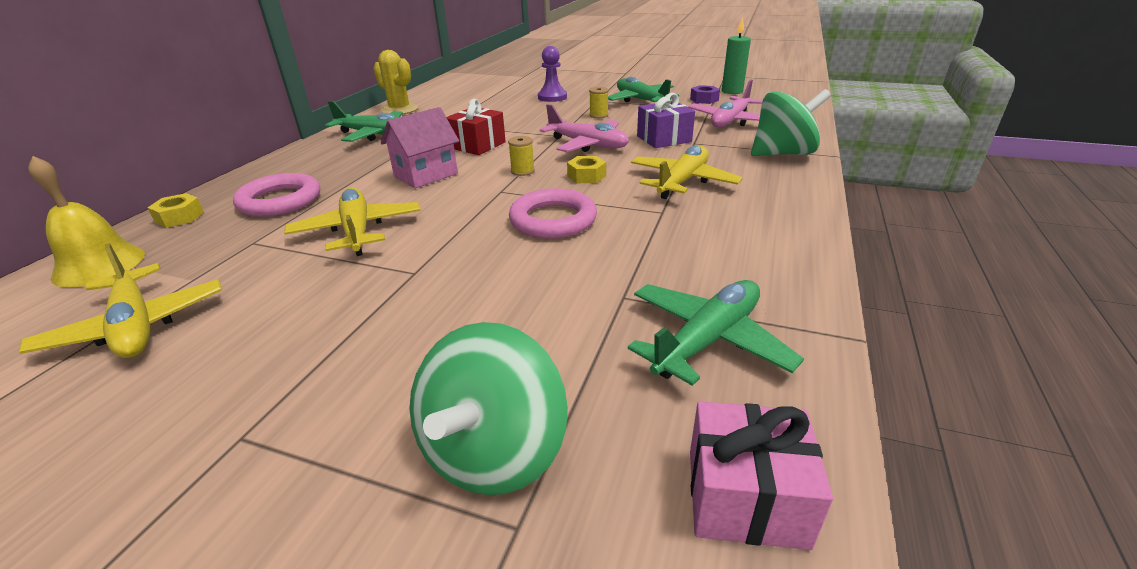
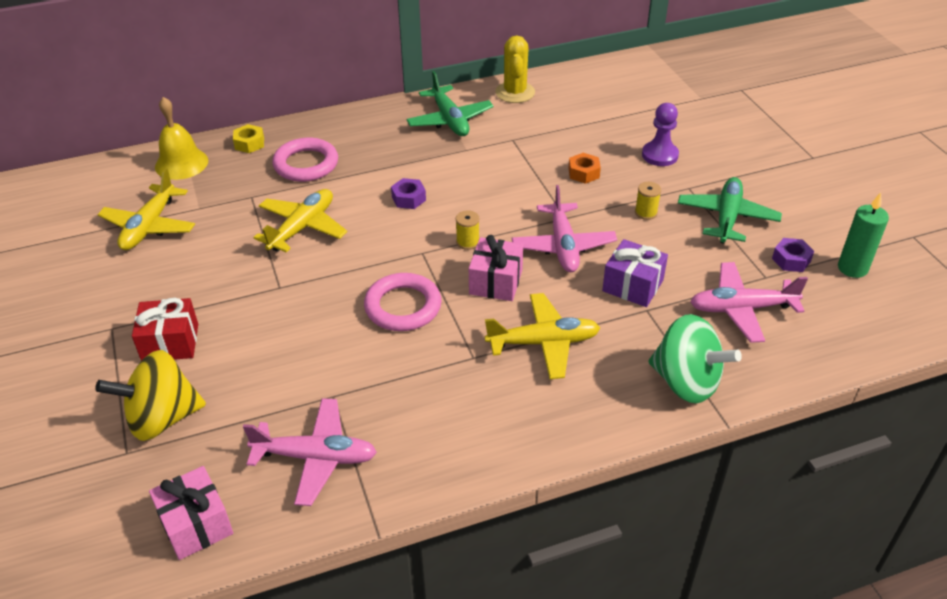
camera: 50 degrees right, 10 degrees up
(426, 175) = (408, 198): pink house -> purple nut
(477, 145) = (491, 186): red gift -> red gift (170, 343)
(494, 452) = (162, 418): green spinning top -> yellow spinning top
(525, 118) = (583, 173): none -> orange nut
(586, 176) = (495, 282): yellow nut -> pink gift
(707, 340) = (316, 457): green plane -> pink plane

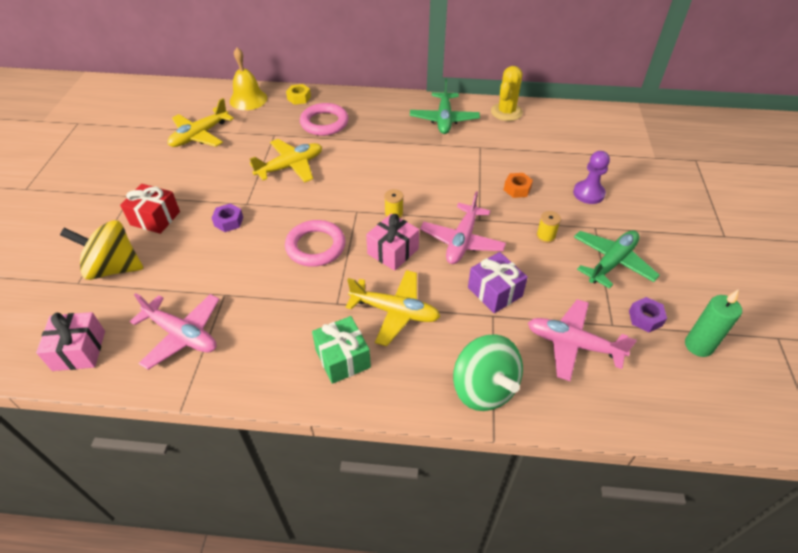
camera: 25 degrees right, 5 degrees up
(408, 198) = (375, 168): purple nut -> purple nut (228, 221)
(522, 410) = (342, 358): none -> green gift

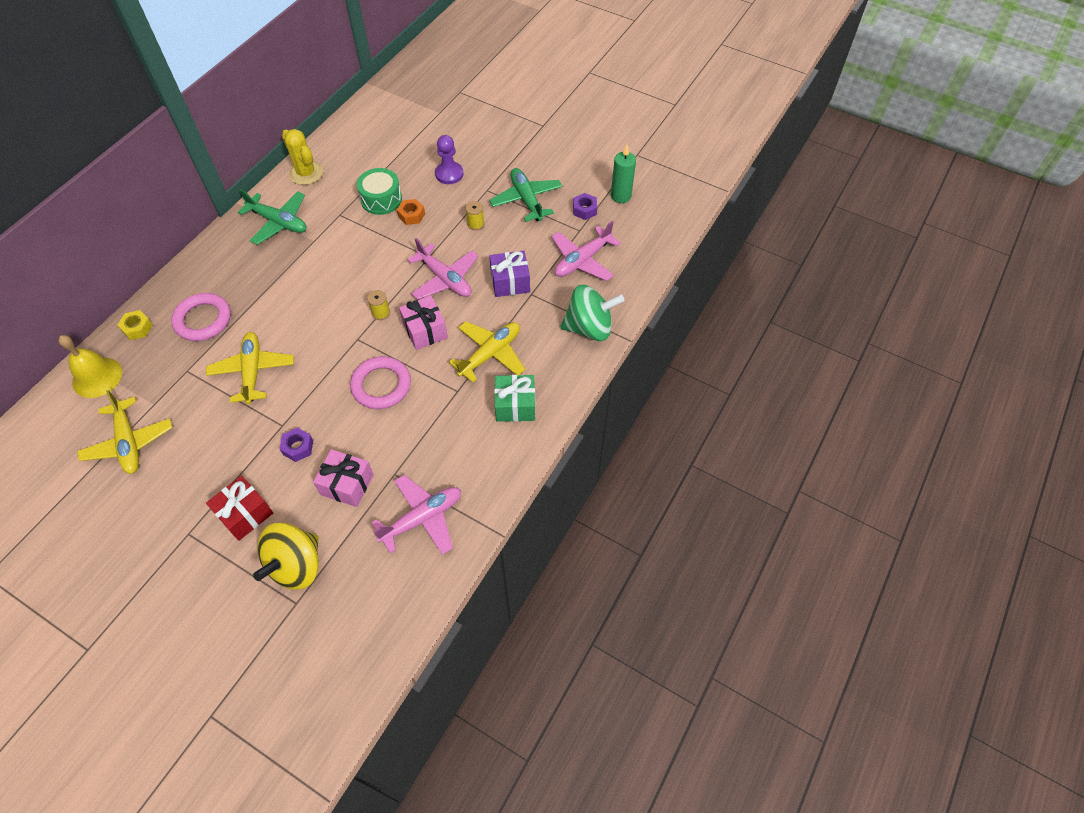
camera: 65 degrees left, 10 degrees up
(79, 350) = (390, 609): pink gift -> pink gift (347, 484)
(518, 163) = (381, 199): none -> green drum

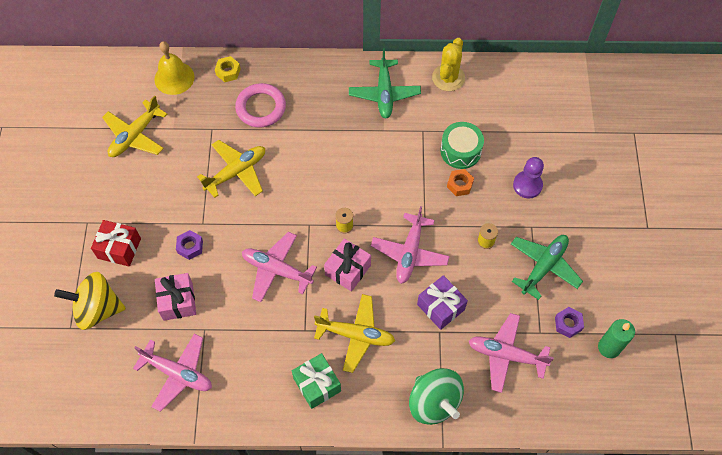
camera: 60 degrees right, 5 degrees up
(381, 385) = (276, 270): pink ring -> pink plane

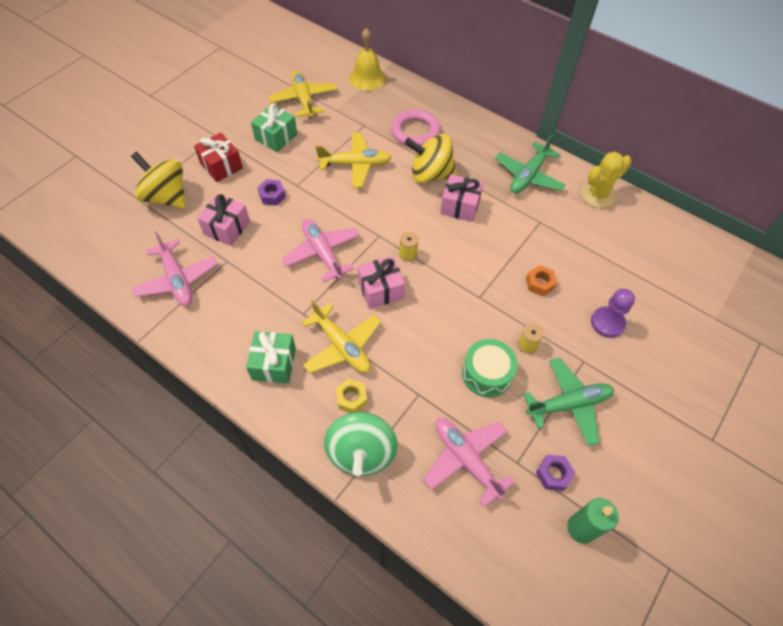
camera: 35 degrees right, 5 degrees down
(135, 136) = (304, 99): yellow plane -> yellow plane turned 90 degrees clockwise
(143, 189) = (276, 137): none -> green gift
(228, 72) = (411, 95): yellow nut -> yellow nut (351, 398)
(306, 142) = (430, 175): none -> yellow spinning top
(352, 156) = (460, 206): none -> pink gift
(409, 253) = (447, 310): pink plane -> none
(440, 307) = (437, 373): purple gift -> none
(460, 151) = (563, 257): green drum -> green drum (487, 374)

